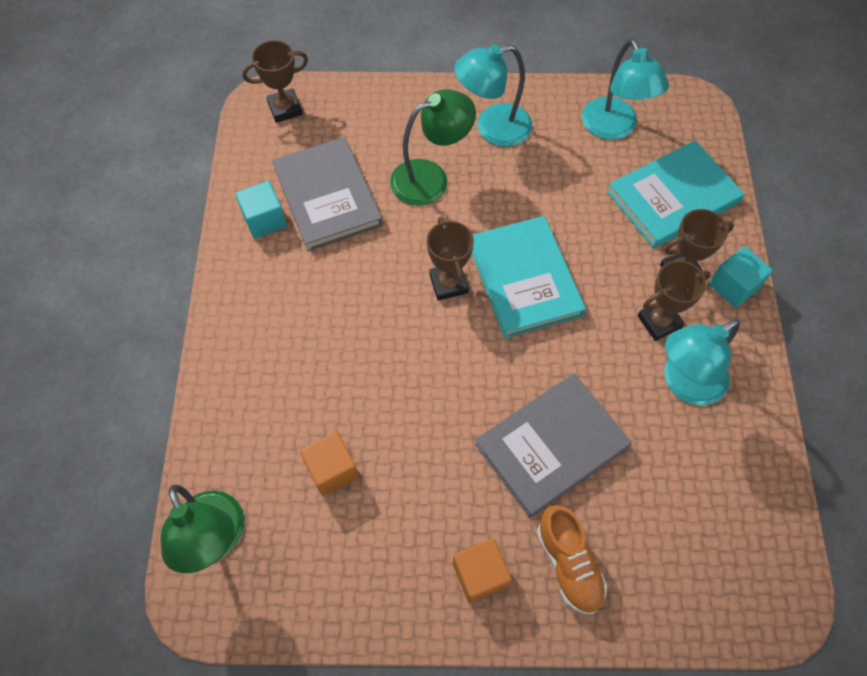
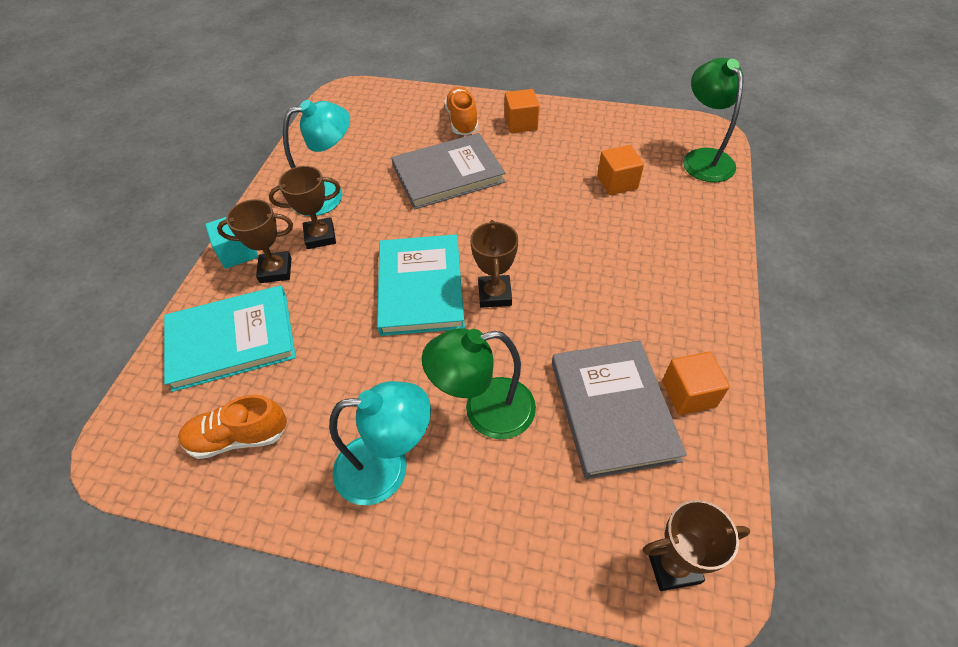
camera: 165 degrees left, 10 degrees down
(264, 220) = (689, 393): turquoise cube -> orange cube
(614, 128) = (238, 437): turquoise lamp -> orange shoe

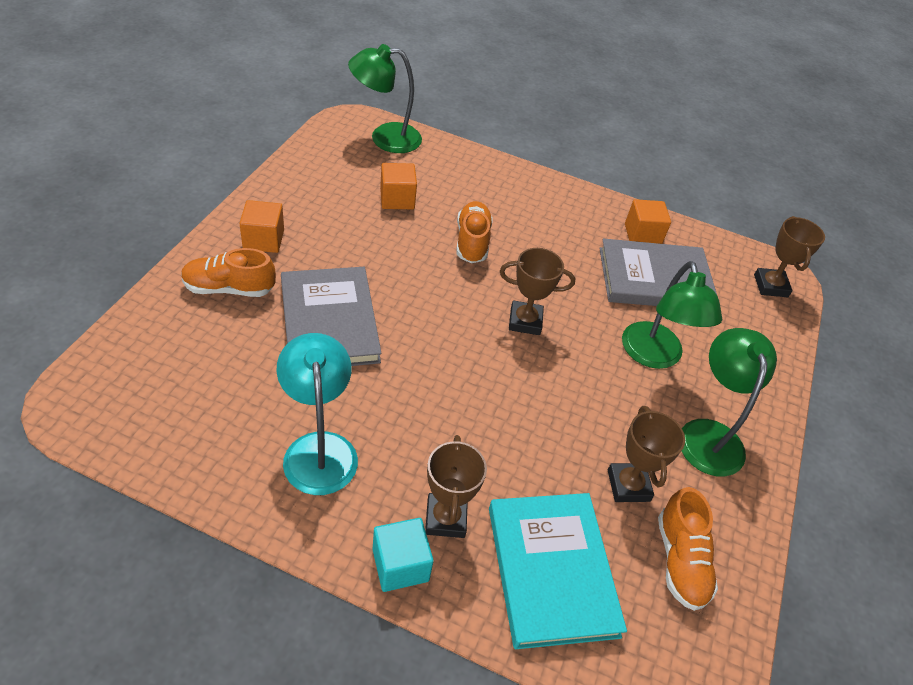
camera: 90 degrees left, 5 degrees down
(320, 236) = (398, 464): brown trophy -> brown trophy (628, 485)
(387, 467) = (709, 434): turquoise lamp -> green lamp
(420, 287) = (504, 377): turquoise book -> none
(587, 241) = (472, 242): none -> orange shoe

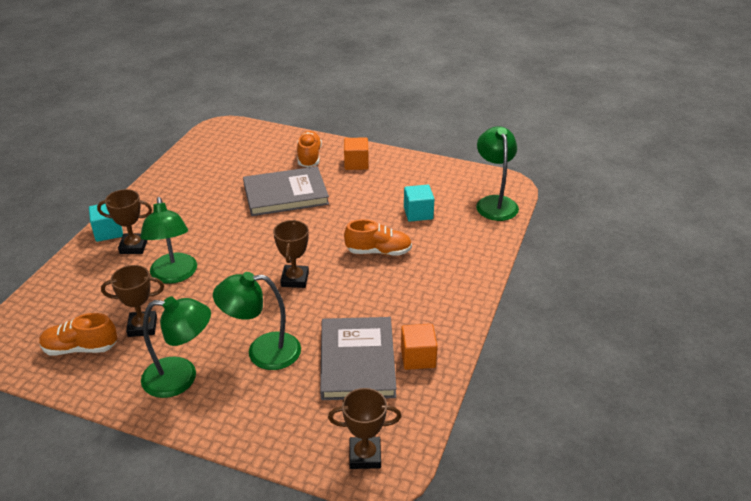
camera: 95 degrees right, 10 degrees down
(319, 448) = (187, 199): turquoise lamp -> none
(397, 199) = (418, 213): orange cube -> turquoise cube
(519, 455) = (174, 275): none -> green lamp
(551, 570) = (90, 288): turquoise book -> none

